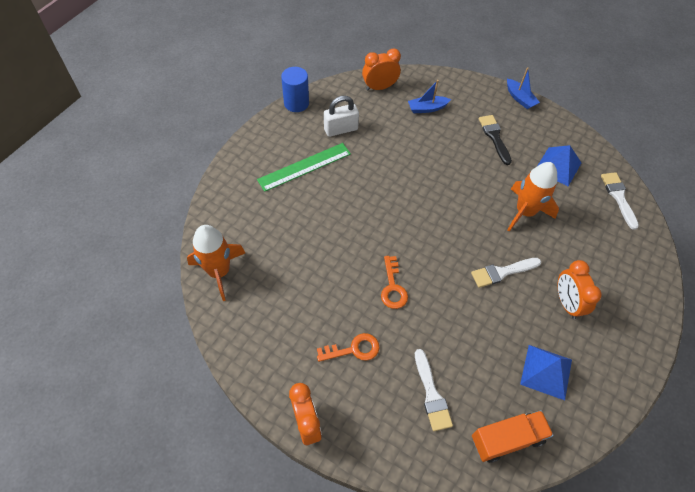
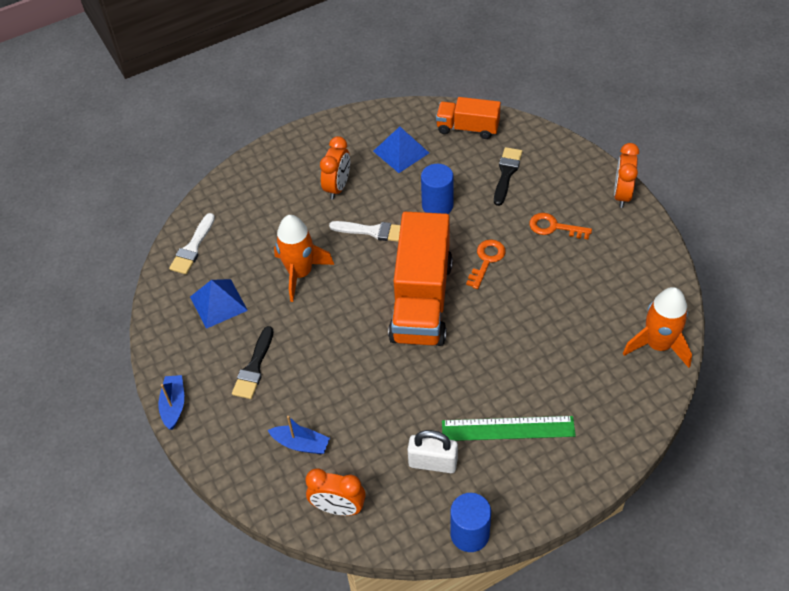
camera: 145 degrees left, 5 degrees down
(420, 230) = (421, 300): none -> orange truck
(431, 394) = (506, 173): white brush -> black brush
(469, 324) = (437, 205): none -> blue cylinder

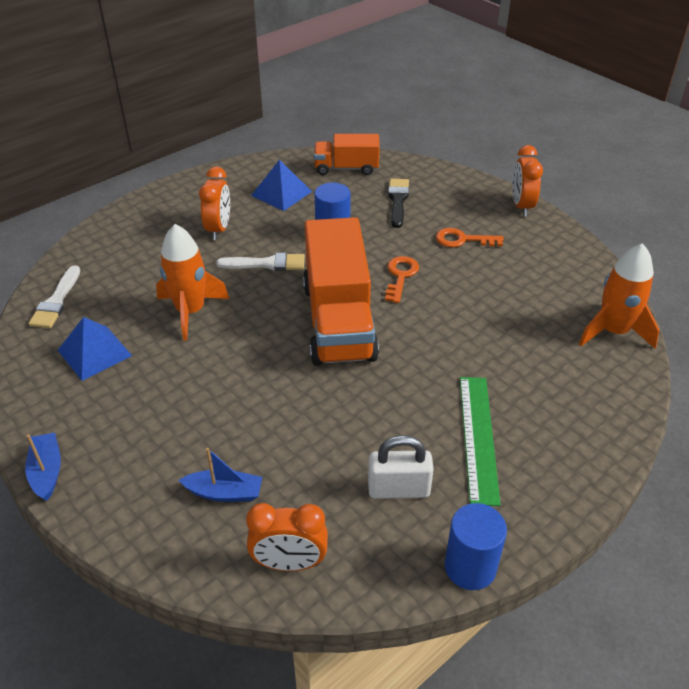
camera: 15 degrees left, 10 degrees down
(254, 367) = (149, 414): black brush -> none
(508, 428) = (478, 437): green ruler -> green ruler turned 75 degrees counterclockwise

